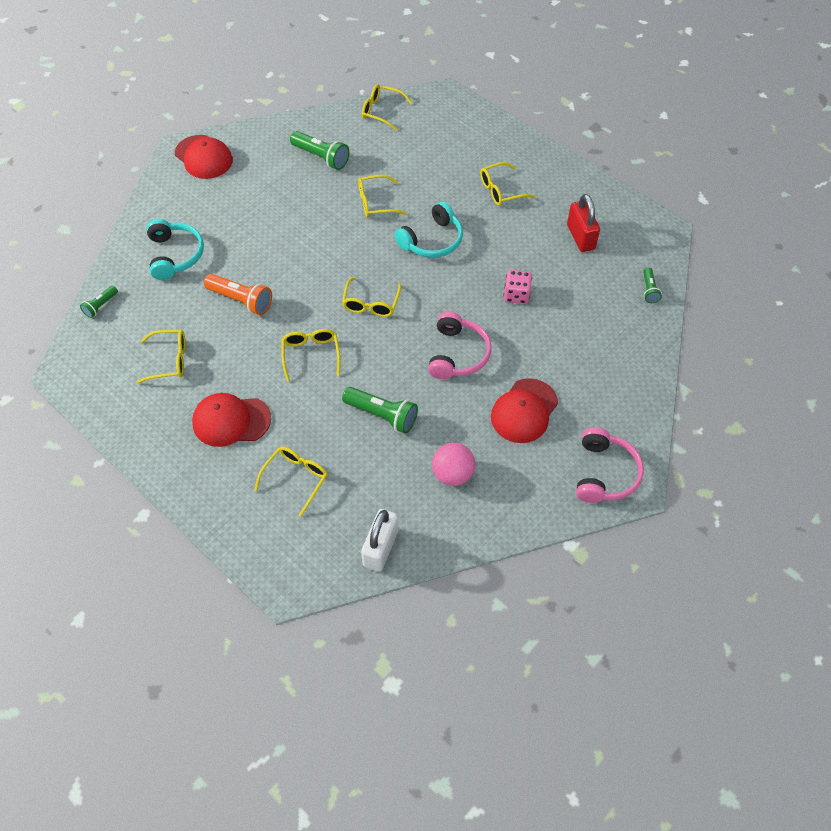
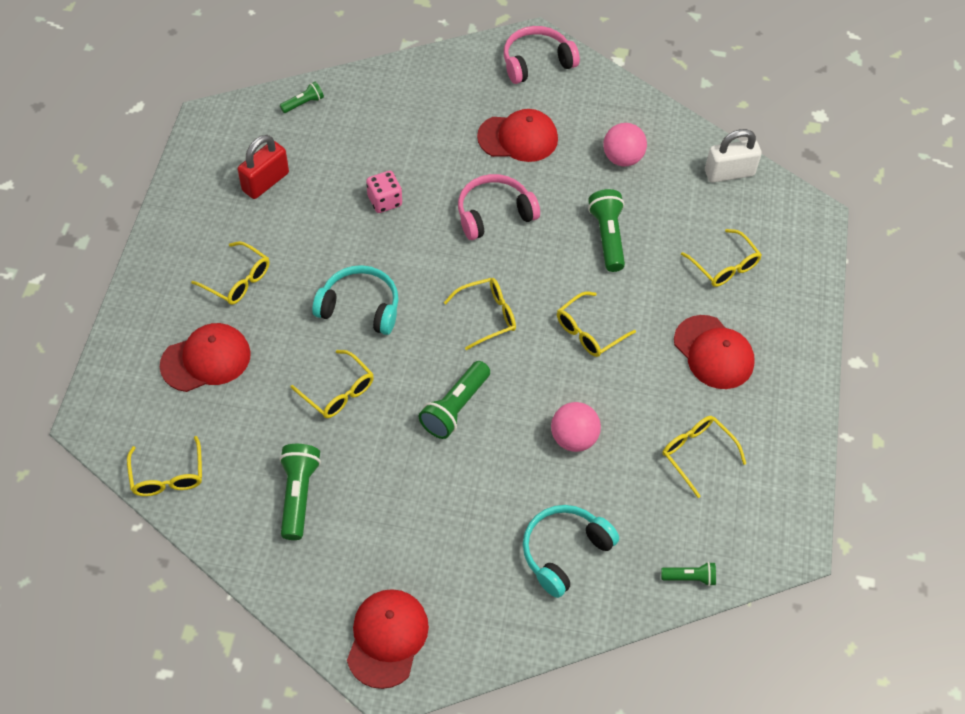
camera: 125 degrees left, 0 degrees up
(241, 300) = (573, 438): orange flashlight -> pink ball
(295, 479) = (724, 265): yellow glasses -> yellow glasses turned 120 degrees counterclockwise
(316, 252) = (455, 407): none -> green flashlight
(449, 154) = (206, 359): none -> red cap

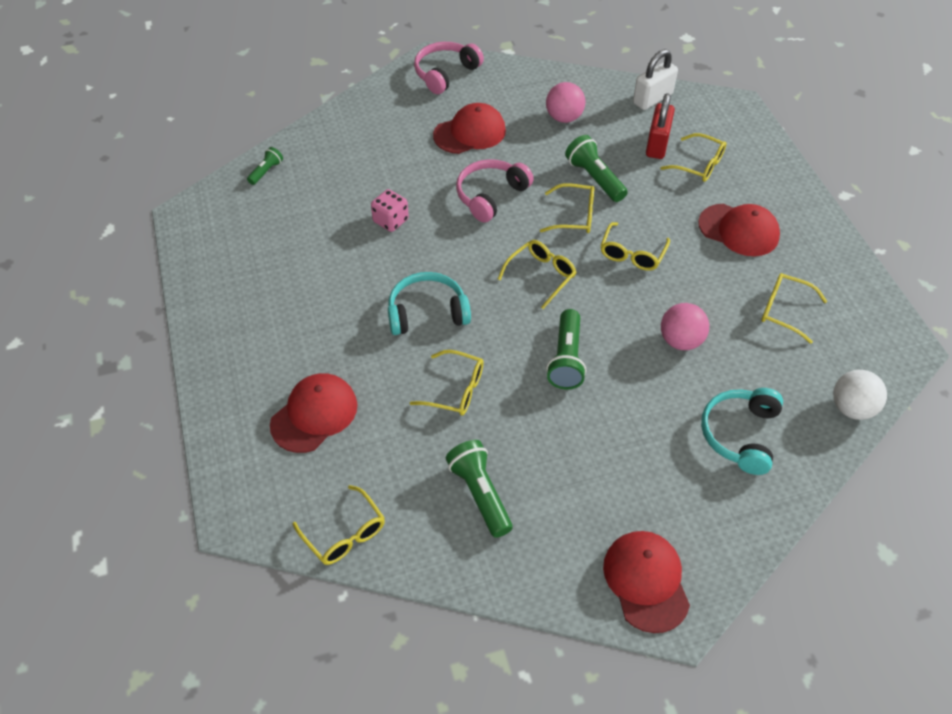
camera: 25 degrees left, 5 degrees down
(237, 280) = (300, 335): yellow glasses -> yellow glasses (574, 216)
(265, 182) = (272, 245): red padlock -> red padlock (657, 144)
(690, 577) = (851, 408): green flashlight -> white ball

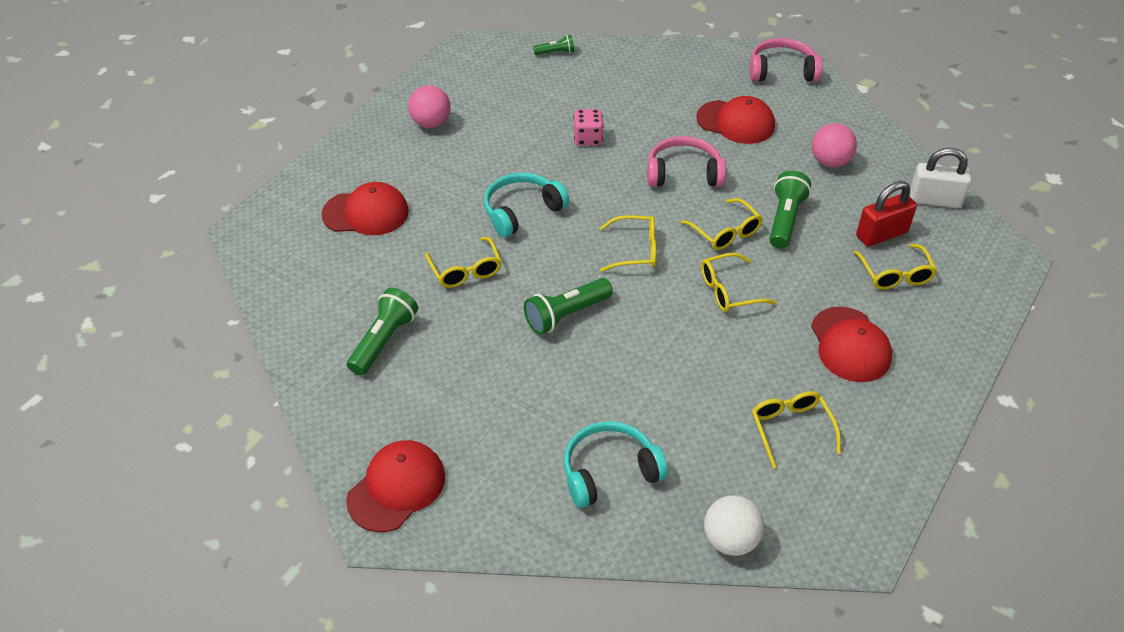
camera: 50 degrees right, 5 degrees down
(344, 533) = (281, 290): yellow glasses -> none
(427, 312) = (522, 211): turquoise headphones -> turquoise headphones turned 75 degrees counterclockwise
(680, 341) = (668, 375): pink ball -> pink ball (431, 123)

